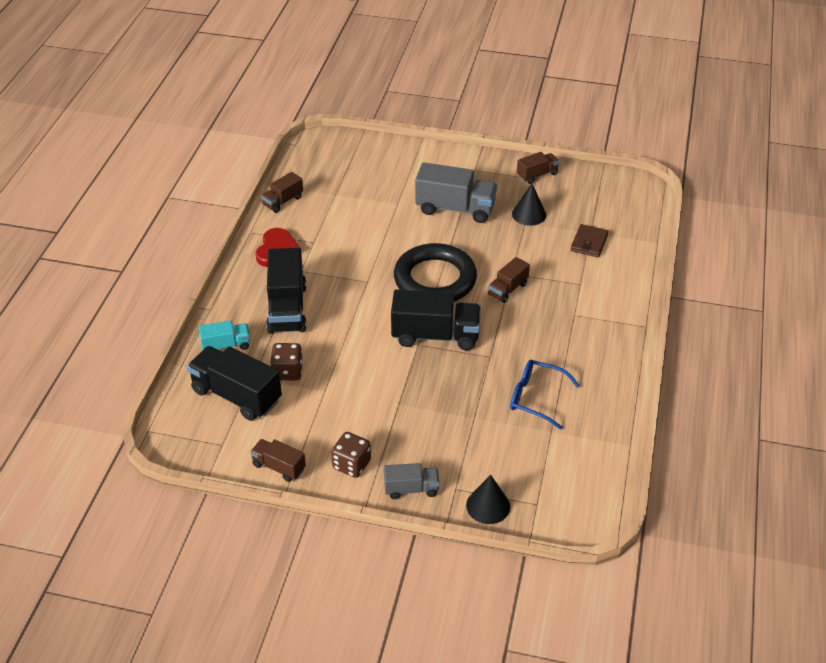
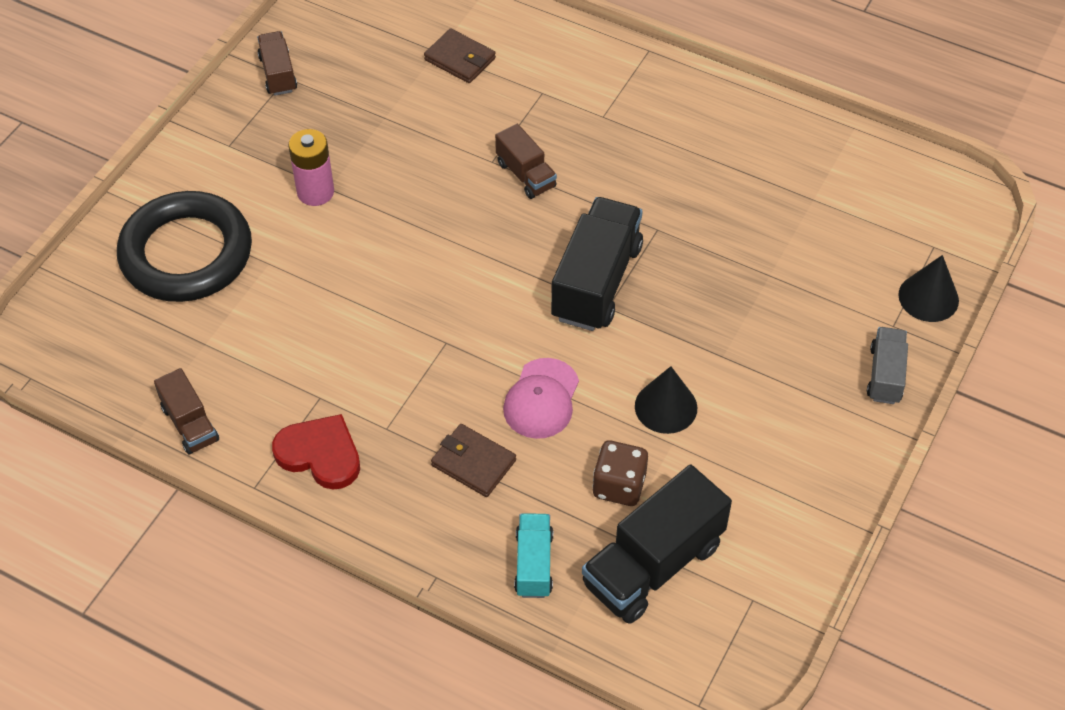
camera: 75 degrees left, 10 degrees up
(279, 467) = (814, 529): brown truck -> none
(287, 309) = (473, 463): black truck -> brown wallet
(339, 328) = (541, 399): none -> pink cap
(351, 464) = (827, 436): brown dice -> none
(435, 279) = (473, 255): black ring -> black ring (186, 253)
(455, 208) = (315, 192): grey truck -> pink battery
(529, 214) = (367, 108): black cone -> black cone (666, 407)
(536, 398) = (750, 199): blue glasses -> none

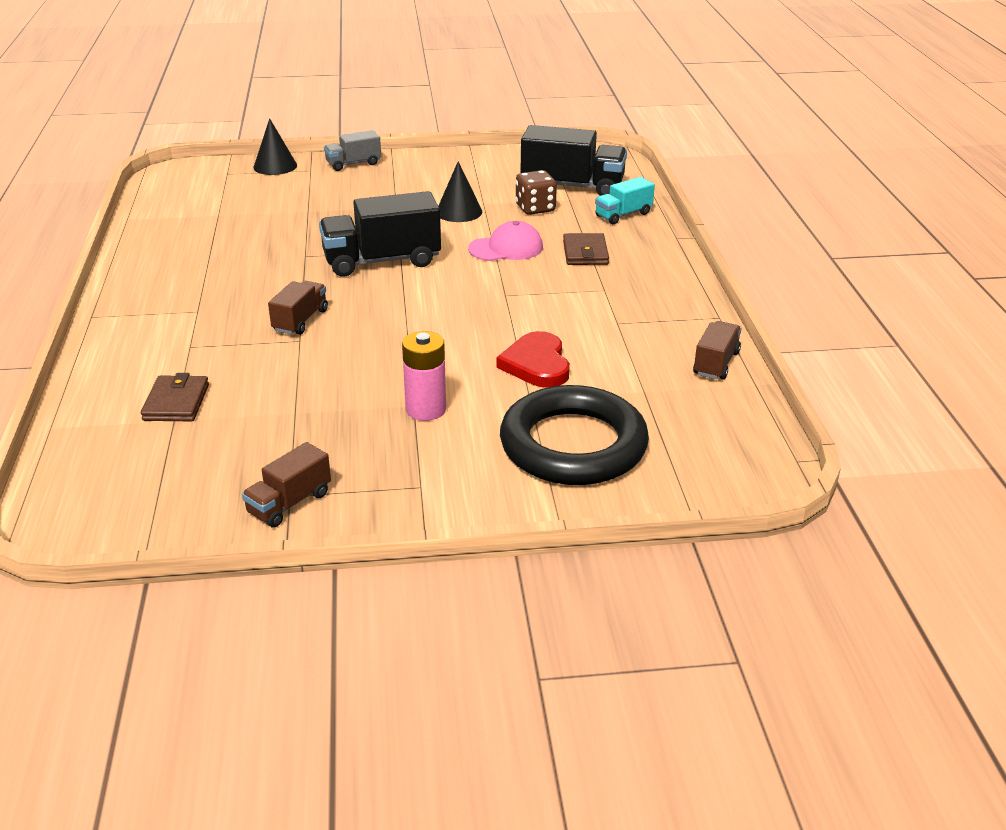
camera: 125 degrees left, 20 degrees down
(320, 454) = (659, 304): red heart -> red heart (536, 364)

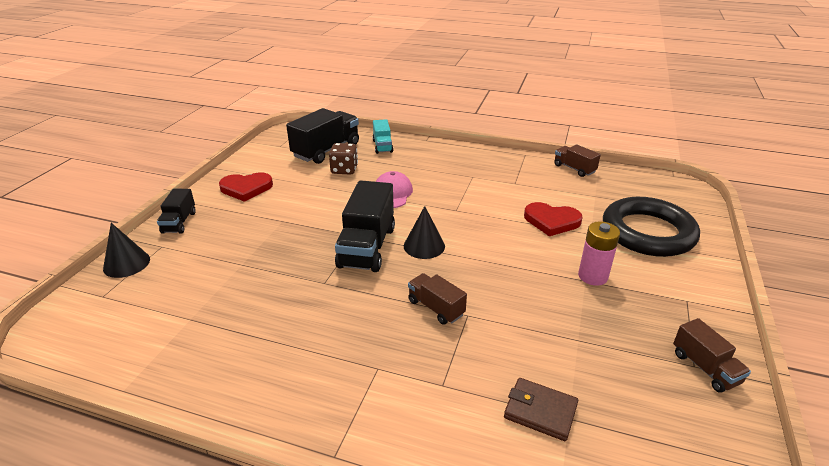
camera: 65 degrees left, 0 degrees up
(353, 164) = (179, 222): grey truck -> black truck
(442, 172) = (246, 188): none -> red heart
(459, 212) = (319, 197): black cone -> black cone (424, 246)
(585, 253) = (421, 170): brown wallet -> none

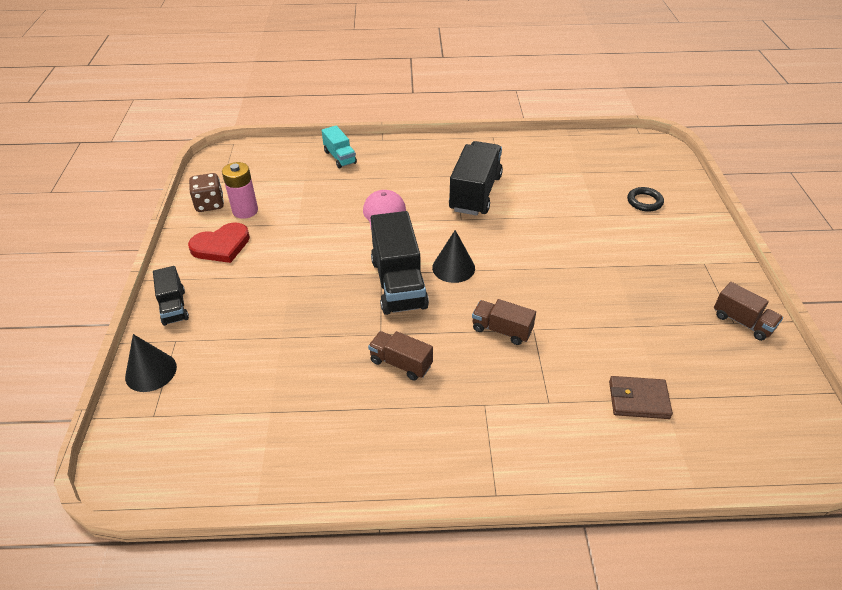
camera: 20 degrees left, 10 degrees up
(326, 150) = (280, 176): black truck -> black truck (475, 193)
(344, 170) = (317, 197): brown dice -> brown dice (210, 204)
(551, 221) = (556, 210): red heart -> none
(574, 169) = (548, 144): brown truck -> brown truck (401, 363)
(592, 276) = (619, 260): pink battery -> pink battery (245, 211)
(647, 232) = (644, 202): black ring -> black ring, size x0.41

